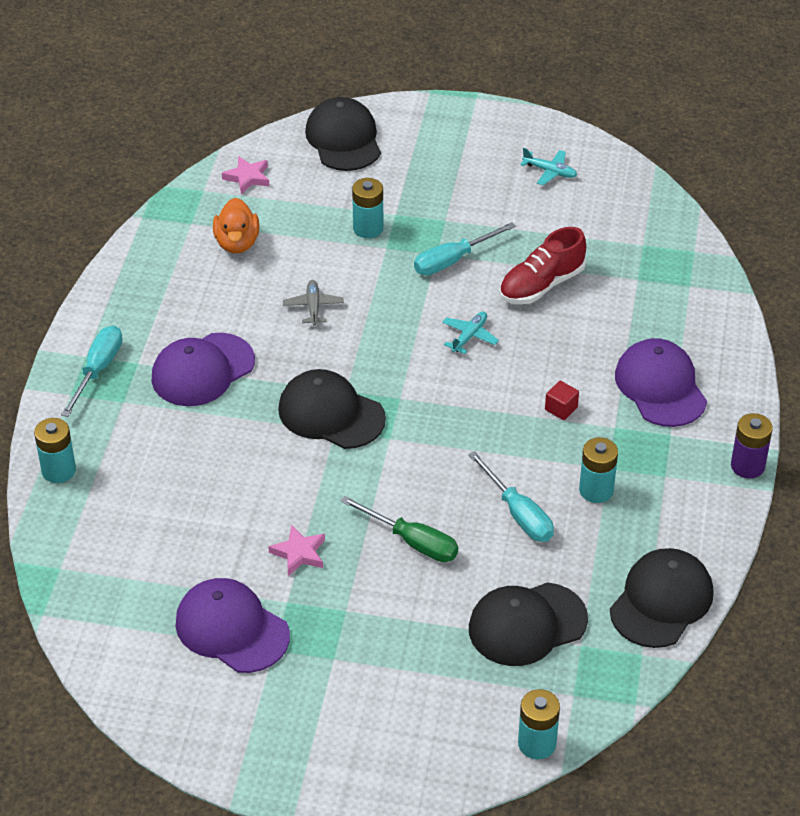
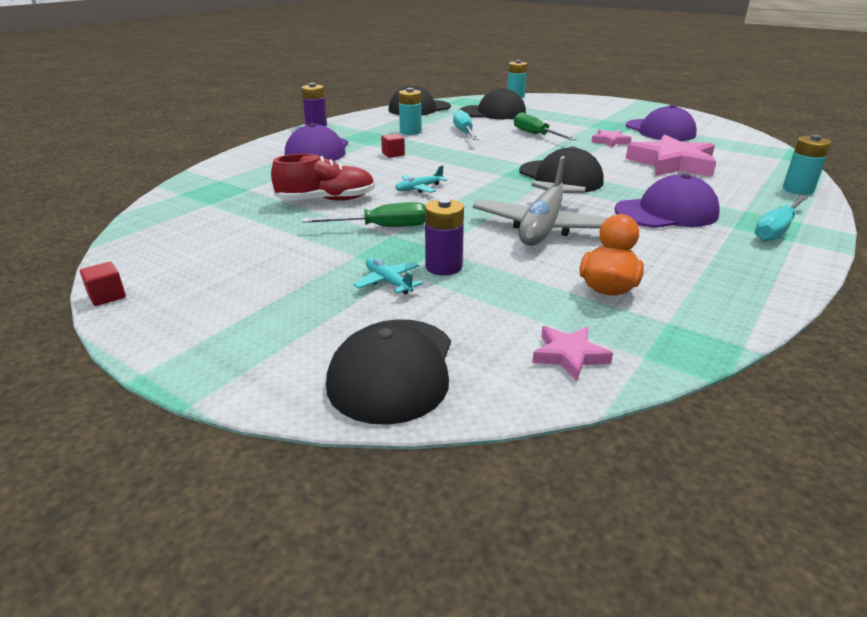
camera: 155 degrees left, 15 degrees down
(204, 499) = (672, 163): none -> pink star
(313, 306) = (542, 227): grey plane -> grey plane, size x2.30
(368, 228) = (443, 267): turquoise battery -> purple battery
(453, 260) = (382, 227): turquoise screwdriver -> green screwdriver
(550, 172) = (195, 267): turquoise plane -> turquoise plane (388, 282)
(571, 132) = (107, 296): none -> red cube

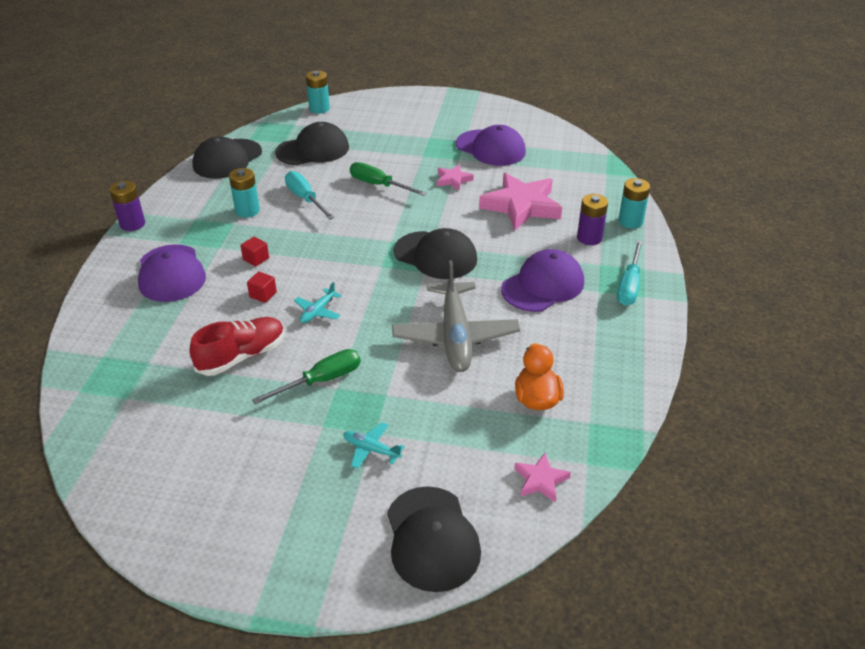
camera: 25 degrees left, 10 degrees up
(107, 296) = (145, 551): red cube -> red cube (263, 294)
(443, 267) = (404, 416): purple battery -> purple battery (589, 238)

